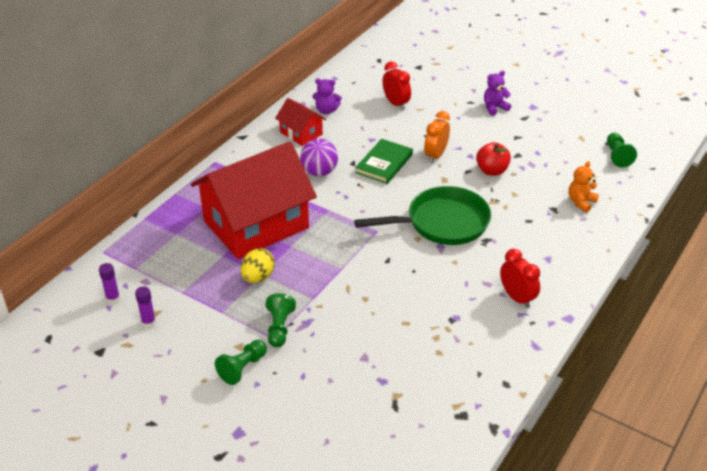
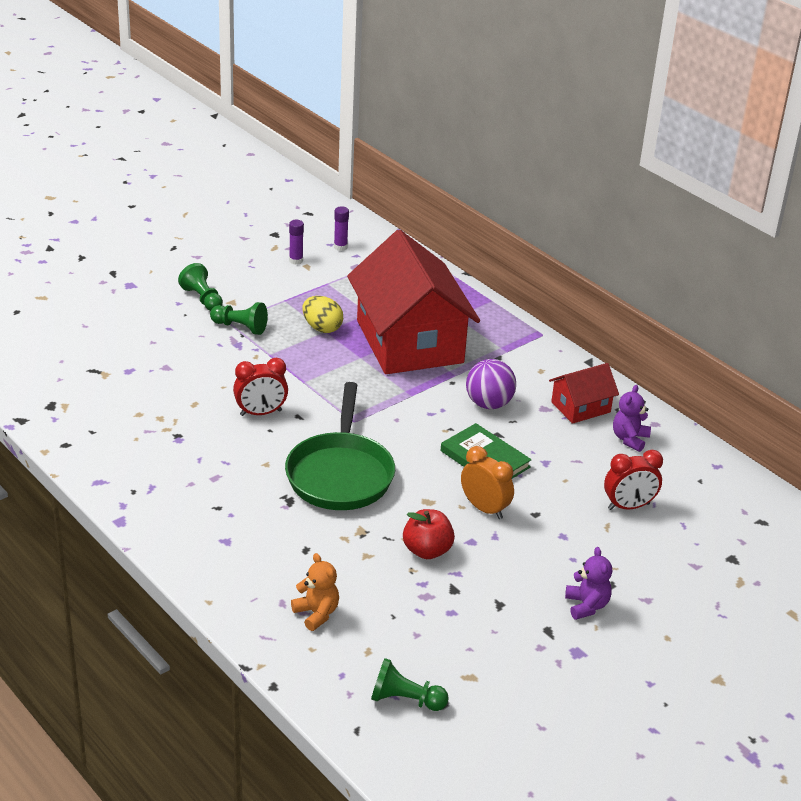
camera: 105 degrees right, 5 degrees down
(517, 298) = (177, 492): red clock -> red clock (261, 413)

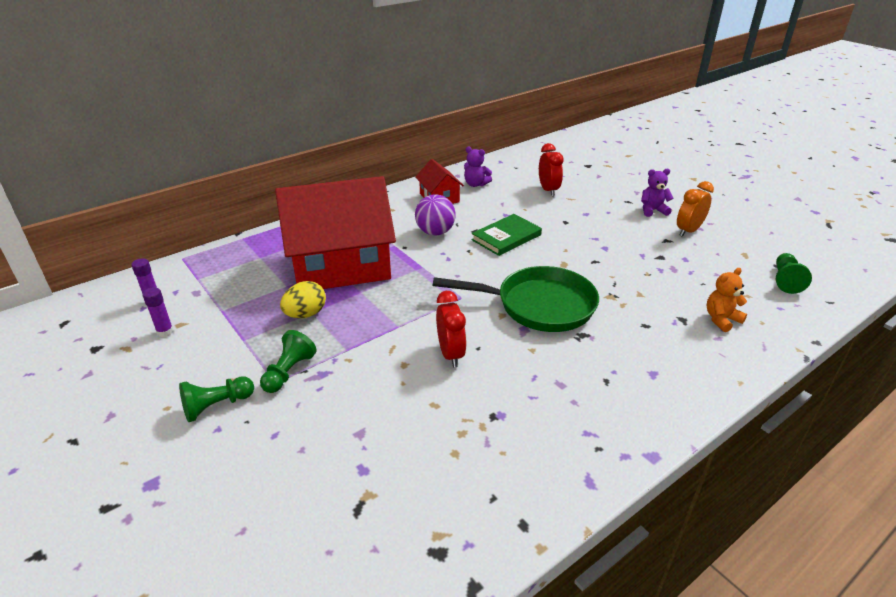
camera: 85 degrees left, 0 degrees up
(427, 550) = (623, 266): red apple -> none
(484, 509) = (566, 240): orange clock -> orange clock (688, 231)

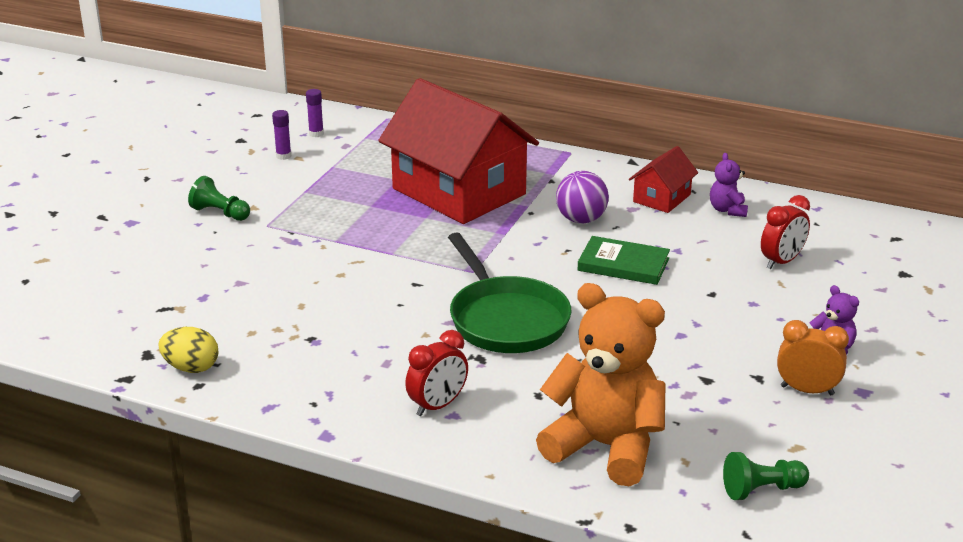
camera: 60 degrees right, 5 degrees down
(288, 372) = (283, 226): green pawn -> none
(305, 314) = (365, 204): yellow egg -> yellow egg (191, 368)
(450, 354) = (376, 292): red clock -> red clock (437, 406)
(721, 319) = (605, 447): orange teddy bear -> orange teddy bear, size x2.28

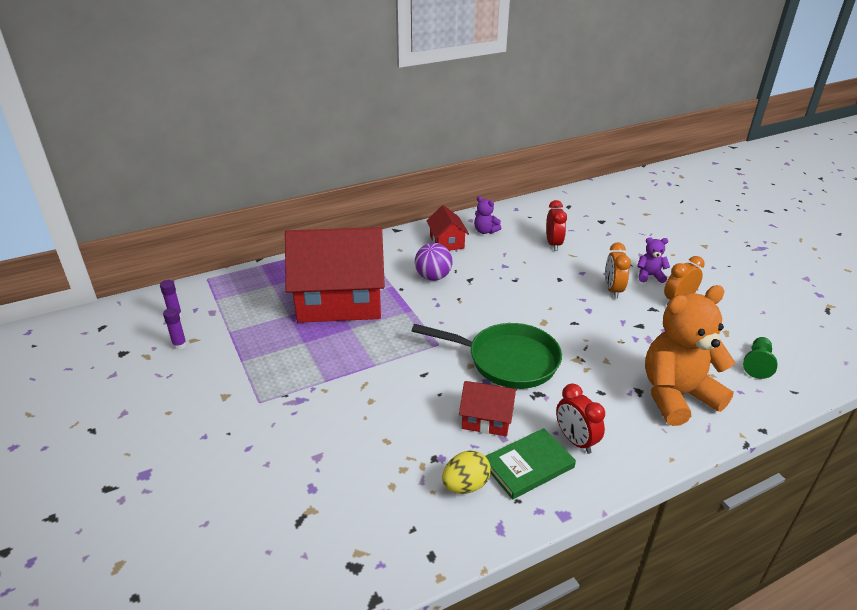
camera: 50 degrees left, 5 degrees up
(191, 368) = (403, 547): yellow egg -> yellow egg (465, 485)
(220, 213) = (207, 416): green pawn -> none
(400, 343) = (487, 419): none -> red house
(437, 406) = (575, 441): red clock -> red clock turned 150 degrees clockwise
(623, 264) = (497, 289): green book -> green book (528, 465)
(751, 336) = (612, 290): none -> orange clock

